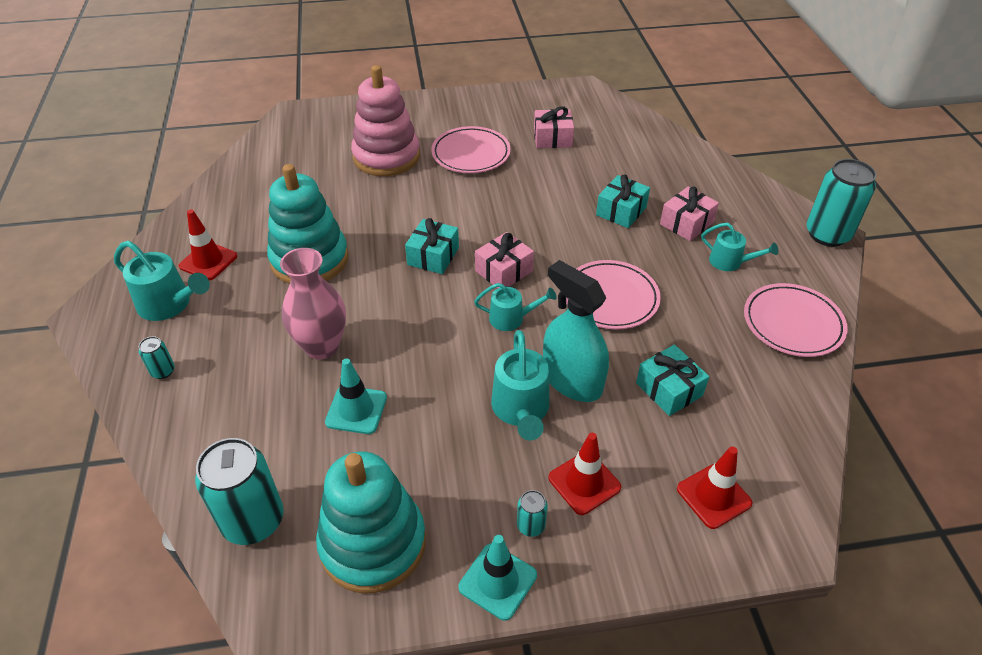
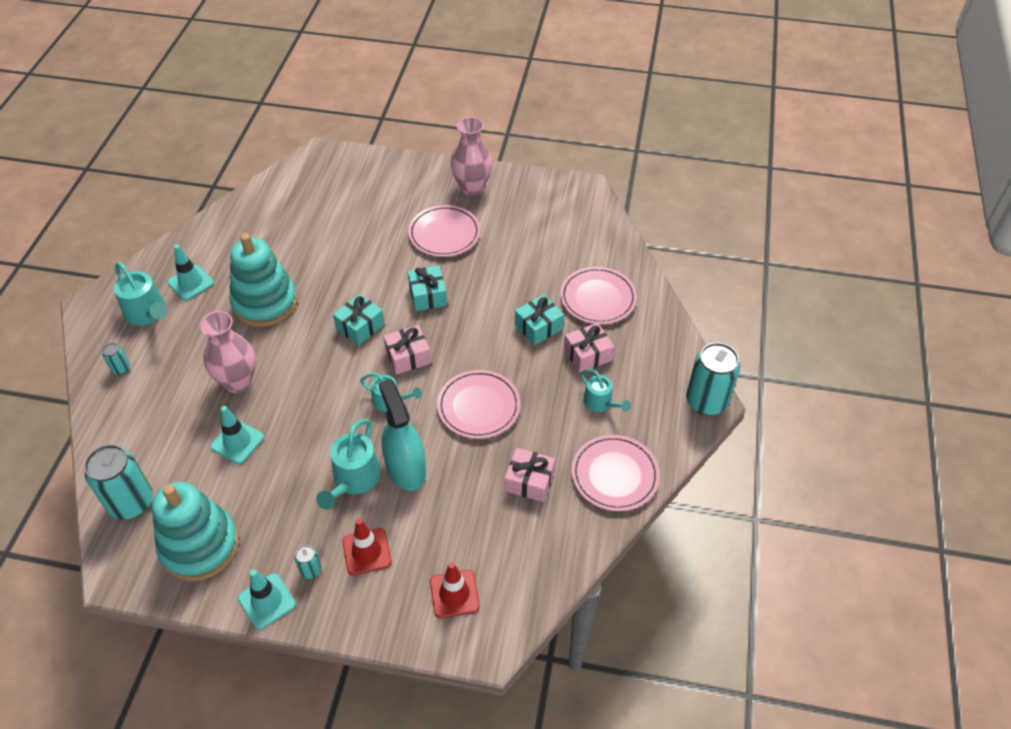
camera: 20 degrees right, 5 degrees up
(208, 261) = (191, 283): red traffic cone -> turquoise traffic cone
(386, 157) = (373, 219): pink stacking toy -> none
(474, 110) = (472, 188): none -> pink vase
(552, 138) = (524, 236): pink gift -> pink gift (529, 481)
(661, 174) = (598, 298): none -> pink plate
(669, 389) = (475, 499): turquoise gift -> turquoise gift (428, 295)

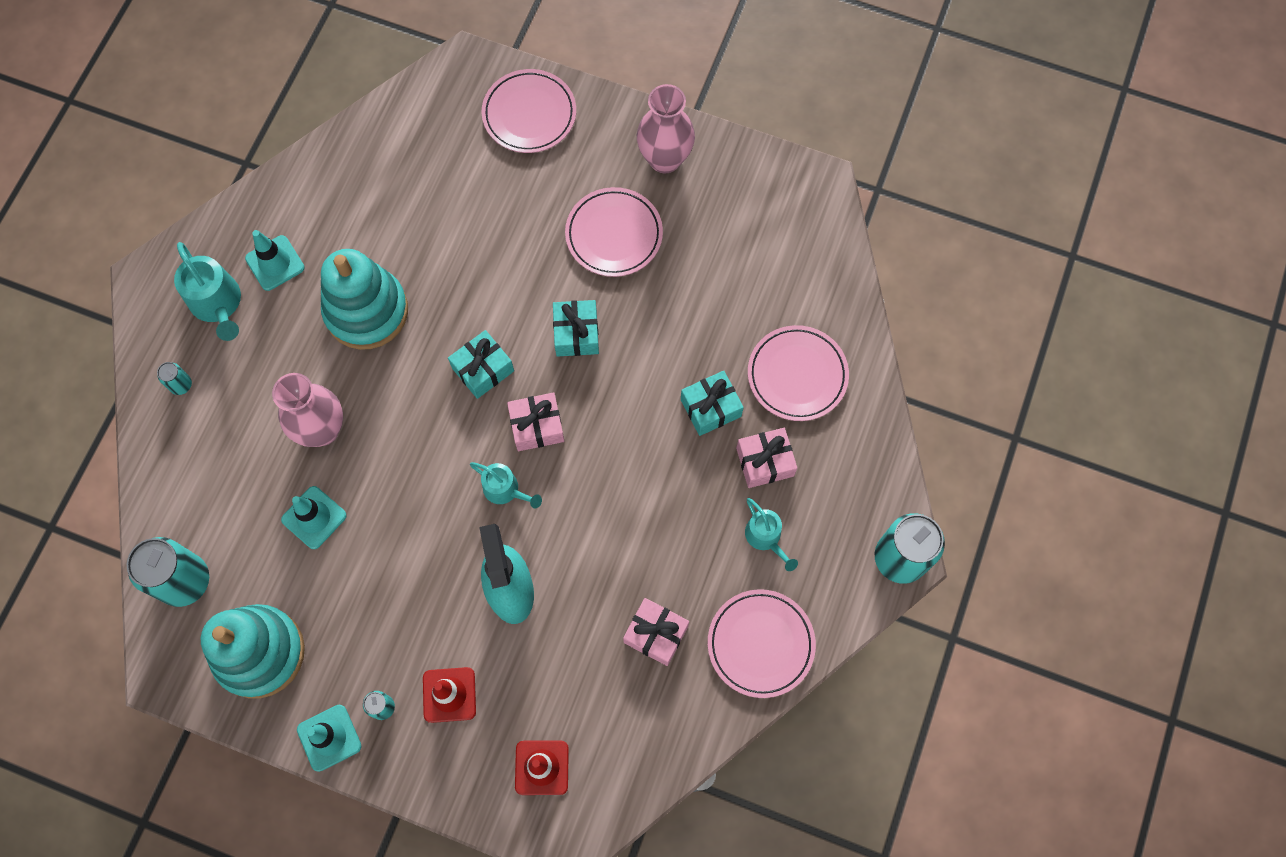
camera: 10 degrees right, 20 degrees up
(354, 480) = (446, 596): turquoise watering can -> none
(479, 407) = (613, 517): pink plate -> pink plate (529, 114)

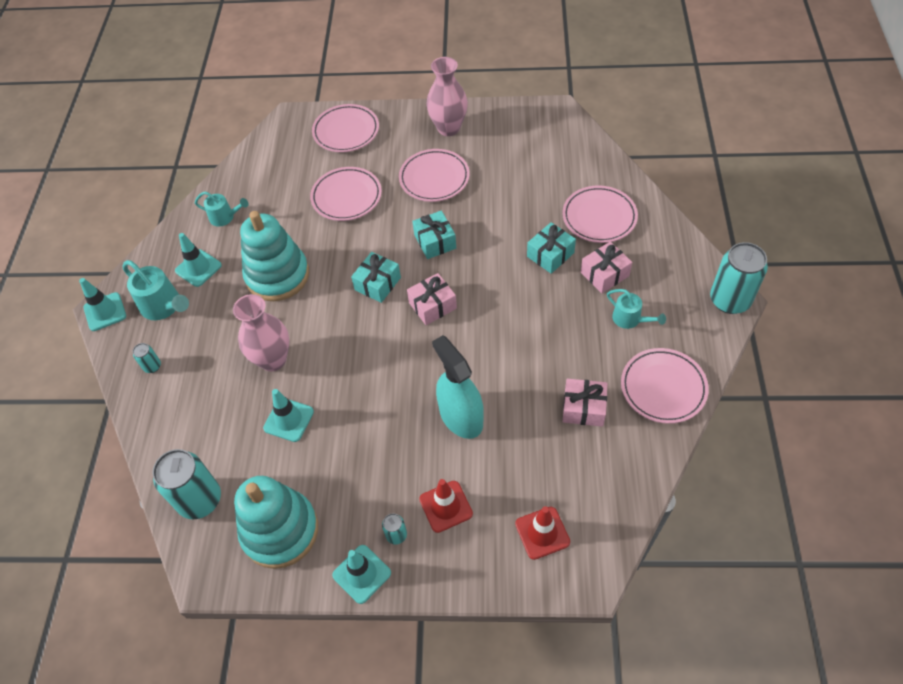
camera: 15 degrees left, 15 degrees down
(147, 285) = (105, 312): none -> turquoise traffic cone
(492, 222) = (346, 197): none -> pink plate
(505, 490) = (427, 353): turquoise watering can -> turquoise watering can (225, 217)

